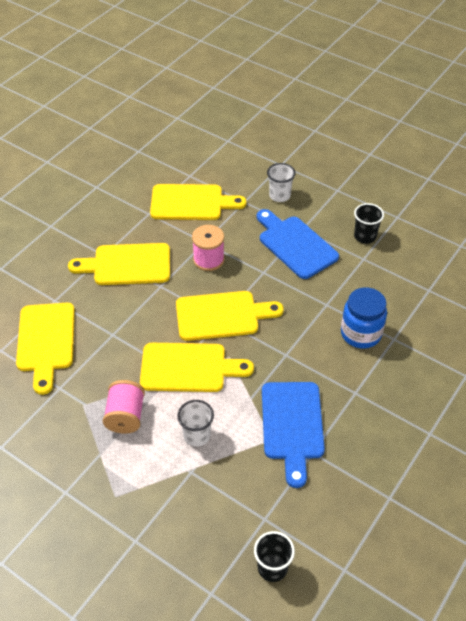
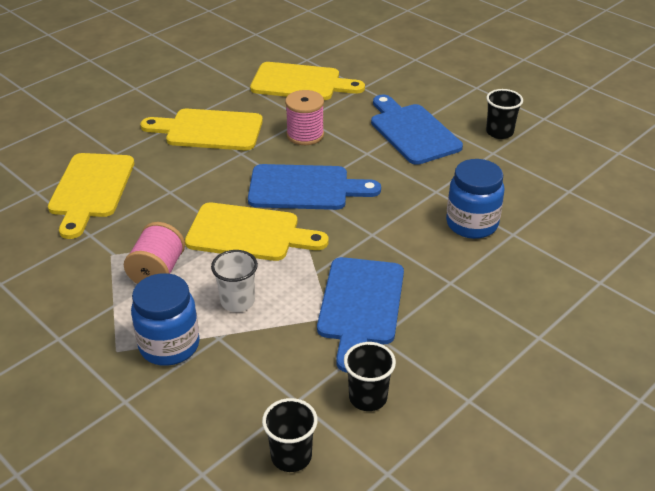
camera: 10 degrees right, 10 degrees down
(155, 485) = (169, 345): none -> blue jar
(222, 316) = (305, 188): yellow cutting board -> blue cutting board
(279, 195) = (406, 86): white cup -> none
(316, 508) = (368, 398): none -> black cup

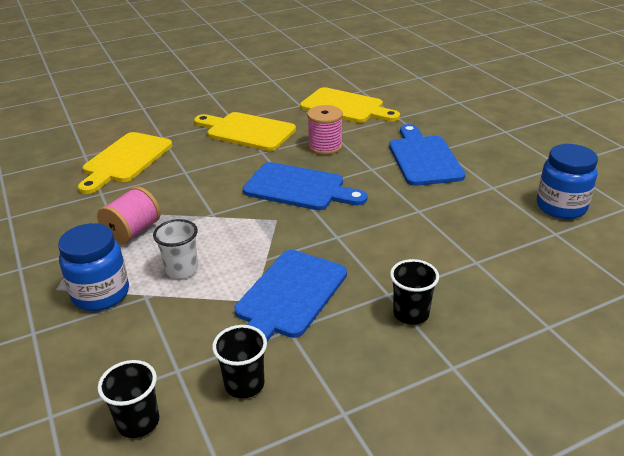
camera: 20 degrees right, 5 degrees down
(249, 233) = (228, 216): yellow cutting board -> none
(472, 224) = (438, 245): blue jar -> blue jar (561, 207)
(499, 132) = (508, 171): black cup -> black cup (411, 314)

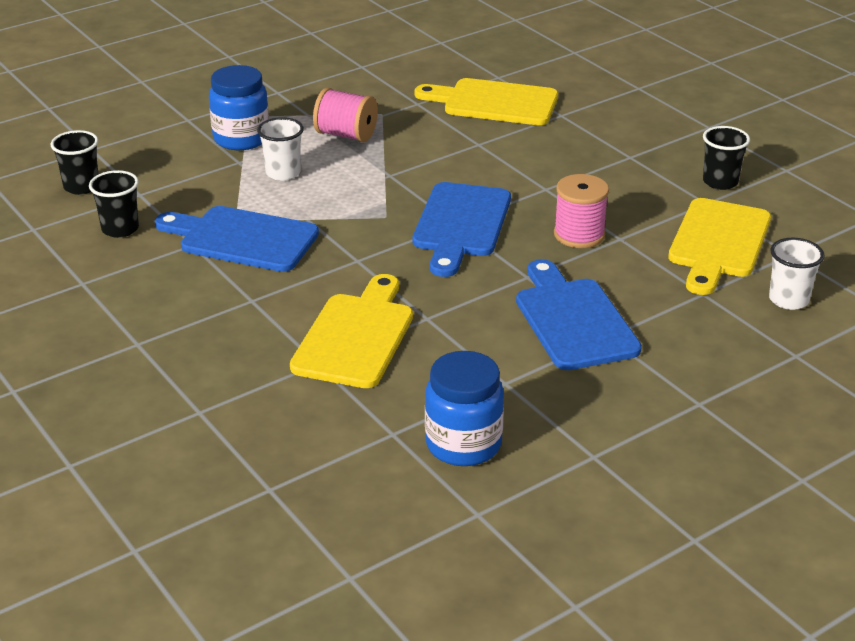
camera: 80 degrees right, 0 degrees up
(247, 131) = (601, 170): yellow cutting board -> yellow cutting board (356, 336)
(407, 97) = (788, 300): none -> white cup
(411, 314) = (218, 316): black cup -> black cup (720, 182)
(423, 158) = (573, 320): blue cutting board -> blue cutting board turned 90 degrees counterclockwise

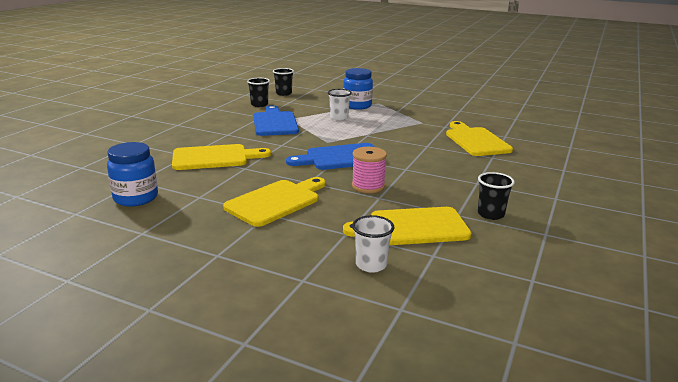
camera: 60 degrees right, 10 degrees down
(346, 135) = (390, 120): pink spool -> none
(573, 320) = (276, 201): blue cutting board -> yellow cutting board

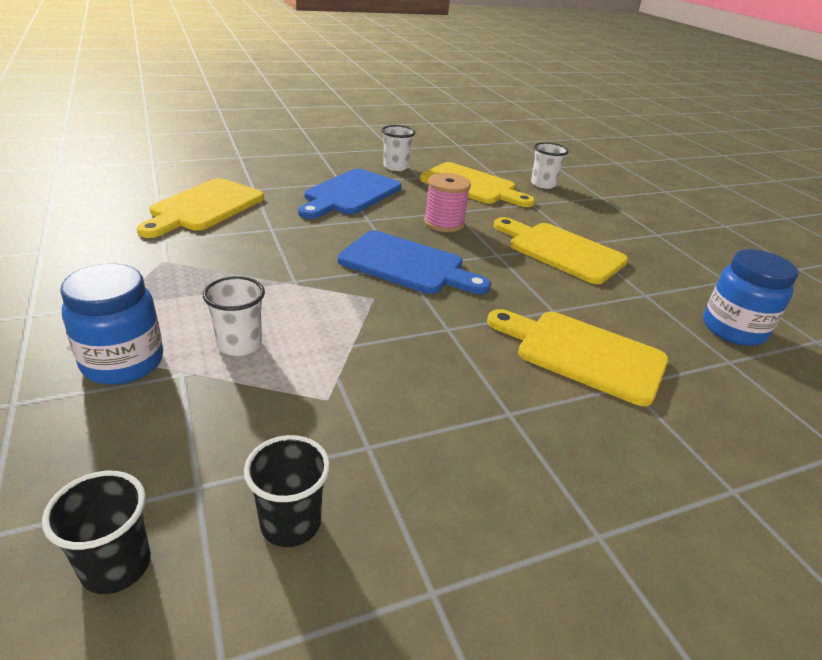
camera: 140 degrees left, 10 degrees up
(275, 123) = (374, 400): blue cutting board -> blue cutting board (350, 194)
(276, 201) = (561, 251): yellow cutting board -> yellow cutting board turned 45 degrees clockwise
(490, 214) = (395, 167): black cup -> white cup

